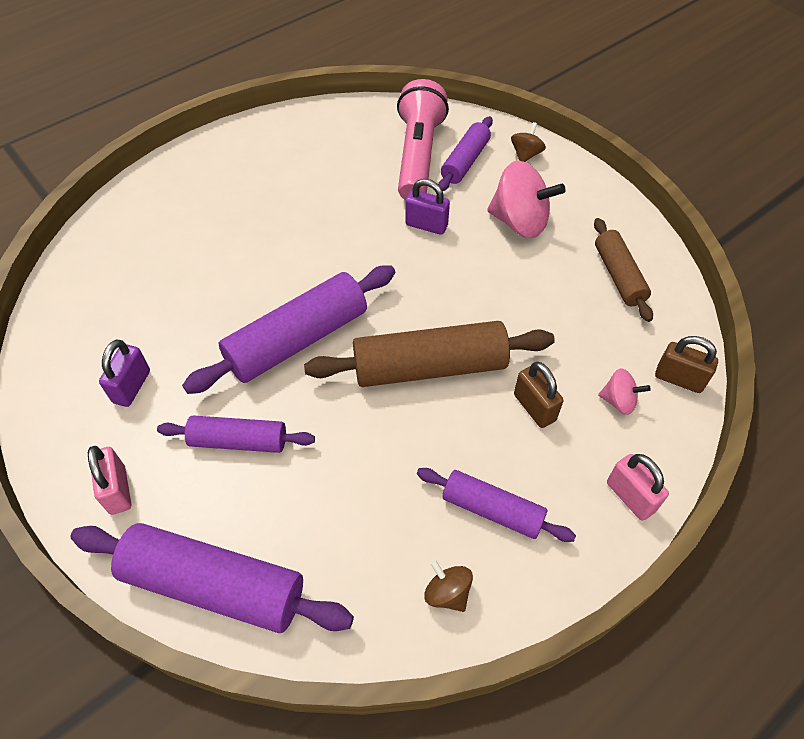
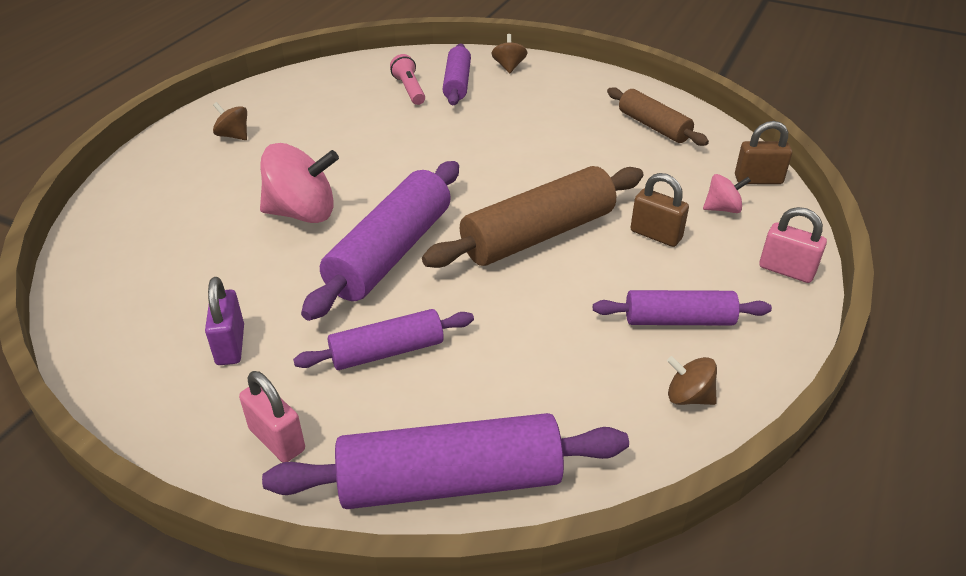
camera: 25 degrees left, 15 degrees down
(245, 165) = (233, 136): none -> brown spinning top
(418, 156) = (409, 90): pink flashlight -> pink flashlight, size x0.49
(426, 225) = (455, 135): purple padlock -> none
(519, 222) = (539, 112): pink spinning top -> pink spinning top (302, 213)

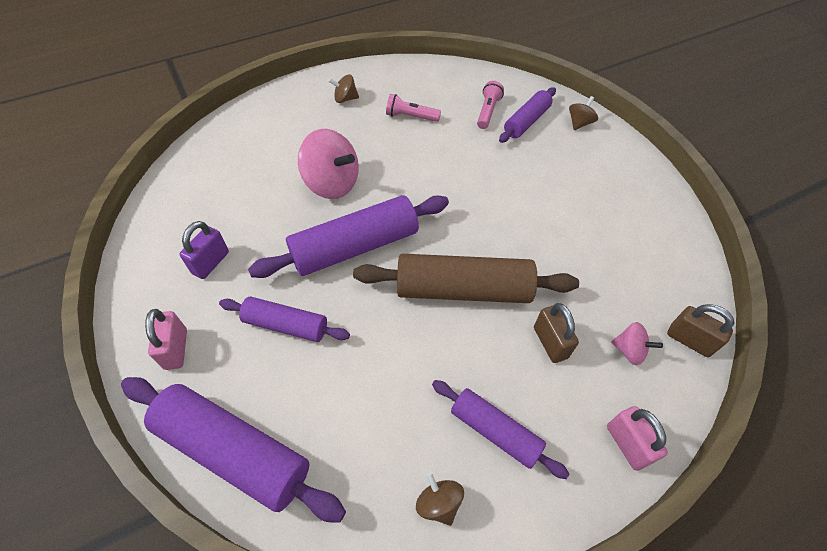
camera: 35 degrees right, 15 degrees up
(233, 136) = (345, 99): brown spinning top -> brown spinning top turned 75 degrees counterclockwise
(330, 123) = (411, 117): none -> pink flashlight
(653, 126) = (645, 238): brown rolling pin -> none

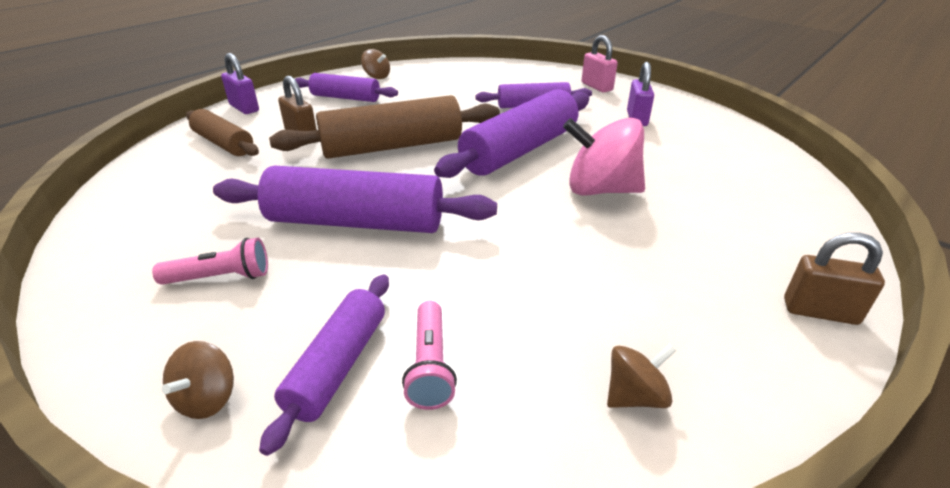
camera: 160 degrees right, 20 degrees down
(234, 451) = (511, 70): purple rolling pin -> purple rolling pin (356, 222)
(345, 99) = (725, 308): brown spinning top -> brown spinning top (635, 396)
(411, 117) = (576, 307): pink flashlight -> pink flashlight (220, 277)
(627, 444) = (244, 108): pink padlock -> purple padlock
(629, 351) = (224, 143): pink spinning top -> brown rolling pin
(689, 340) = (155, 159): brown padlock -> brown padlock (820, 311)

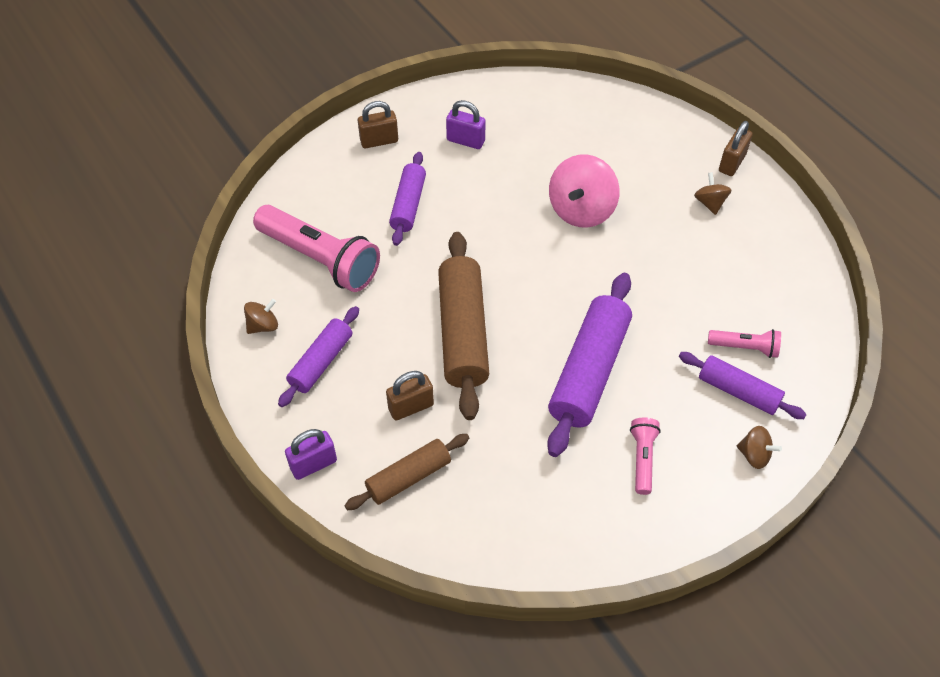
camera: 75 degrees left, 20 degrees up
(451, 84) = (320, 259): none -> pink flashlight
(520, 150) = (501, 240): purple rolling pin -> none
(596, 87) = (379, 141): pink padlock -> brown padlock
(635, 396) = (778, 266): brown spinning top -> brown spinning top (710, 203)

